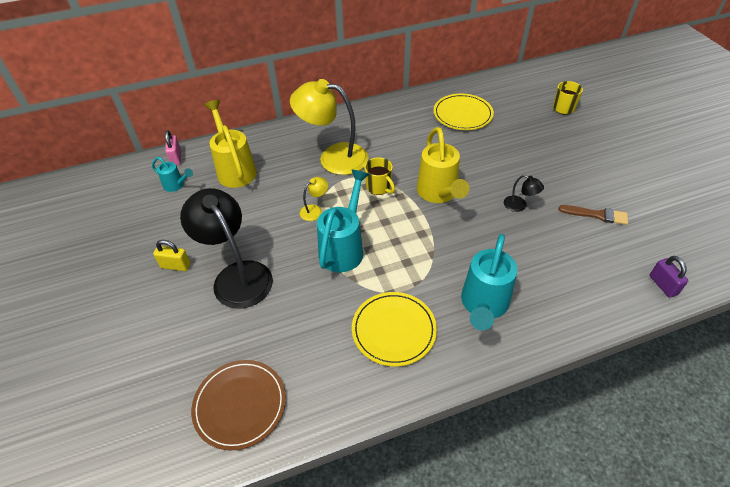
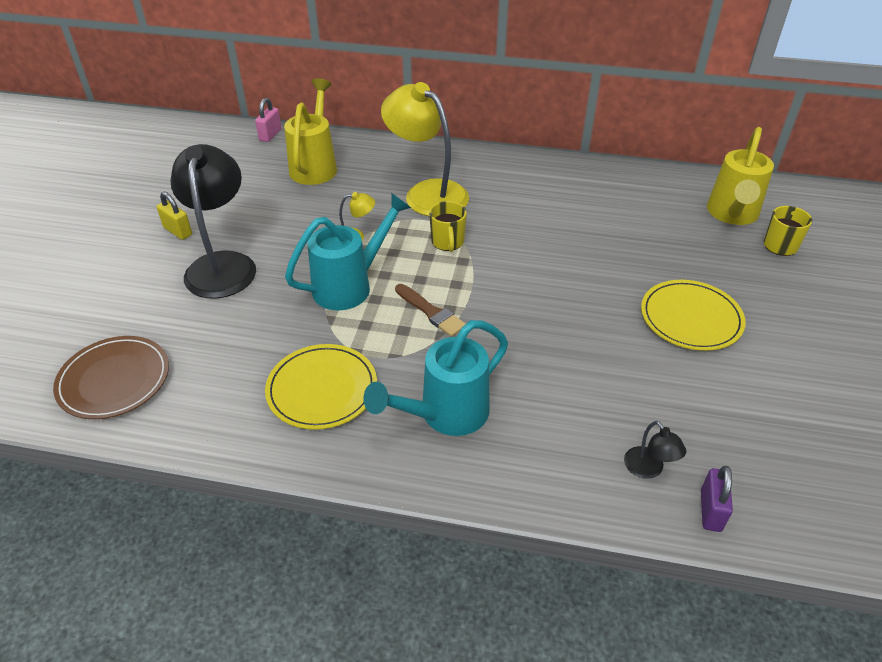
camera: 30 degrees right, 5 degrees down
(176, 185) = (246, 160): turquoise watering can -> none
(438, 194) = (511, 276): yellow watering can -> yellow watering can (732, 214)
(462, 114) = (628, 204): yellow plate -> yellow plate (691, 318)
(519, 206) = (600, 331): black lamp -> black lamp (648, 469)
(596, 215) = (698, 387): brown brush -> brown brush (431, 312)

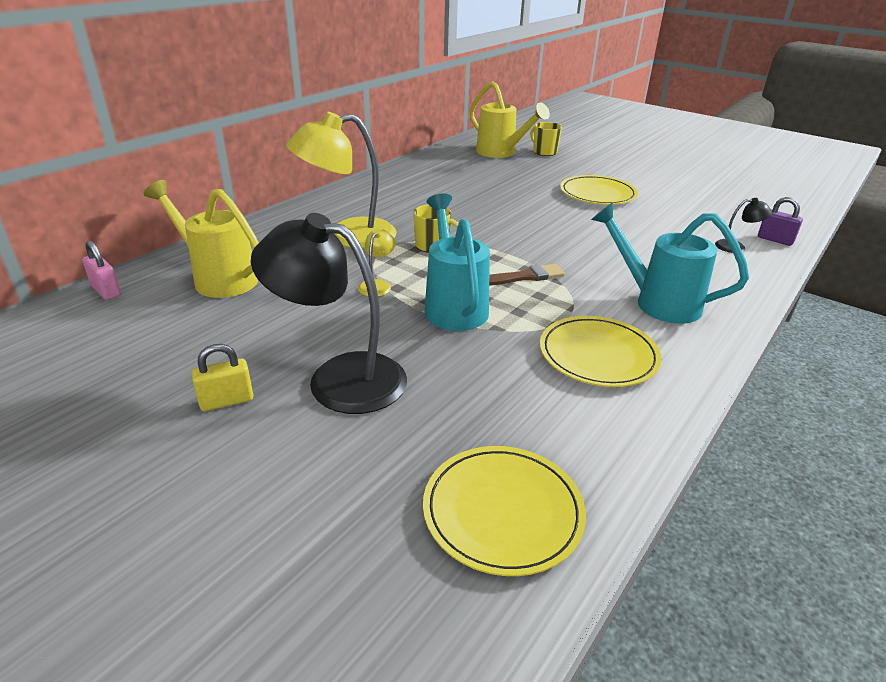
camera: 65 degrees left, 10 degrees down
(114, 380) = (502, 511): brown plate -> yellow plate
(445, 415) = (657, 302): turquoise watering can -> turquoise watering can turned 135 degrees clockwise

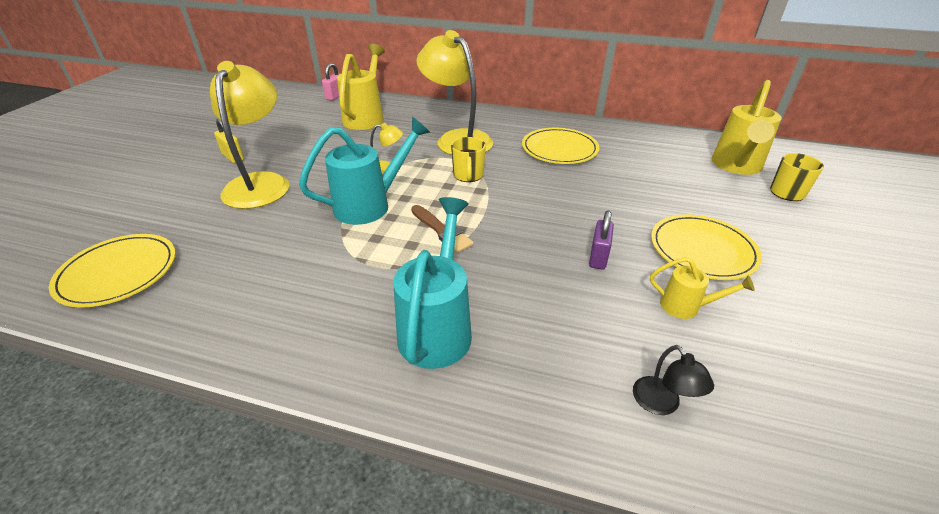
camera: 70 degrees right, 5 degrees up
(339, 377) = (261, 183): black lamp -> yellow lamp
(598, 355) = (316, 294): yellow plate -> yellow plate (559, 149)
(654, 216) = (686, 307): none -> yellow watering can
(775, 240) = (741, 462): purple padlock -> purple padlock (598, 257)

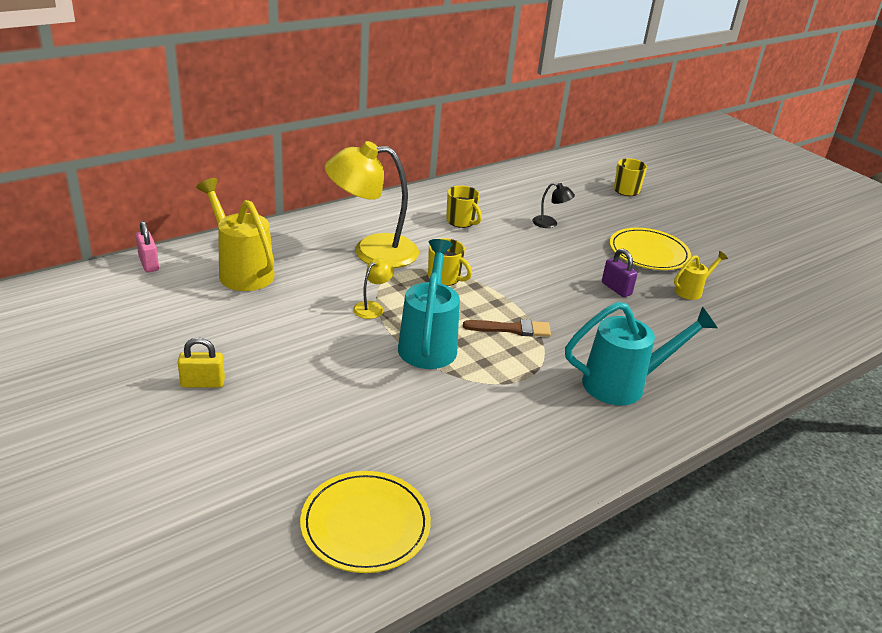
camera: 55 degrees left, 5 degrees down
(261, 183) = (297, 385): yellow lamp -> none
(437, 327) = (623, 384): turquoise watering can -> turquoise watering can turned 120 degrees clockwise
(559, 149) = (461, 221): yellow plate -> yellow mug
(661, 404) = (753, 344): black lamp -> black lamp (550, 223)
(736, 166) = (577, 183): yellow watering can -> none

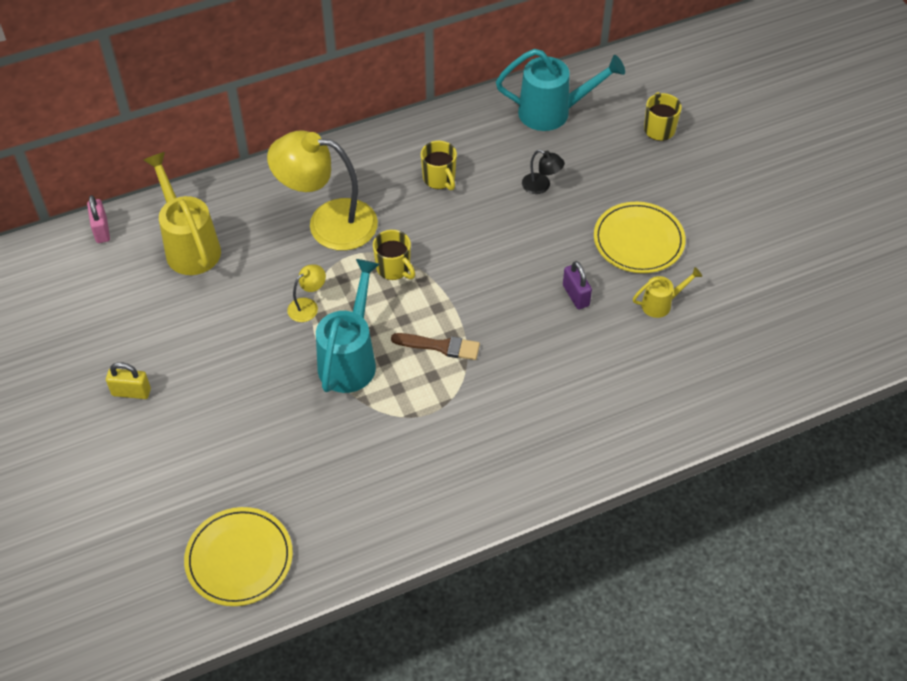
camera: 15 degrees right, 20 degrees up
(623, 384) = (526, 428): turquoise watering can -> turquoise watering can (553, 112)

